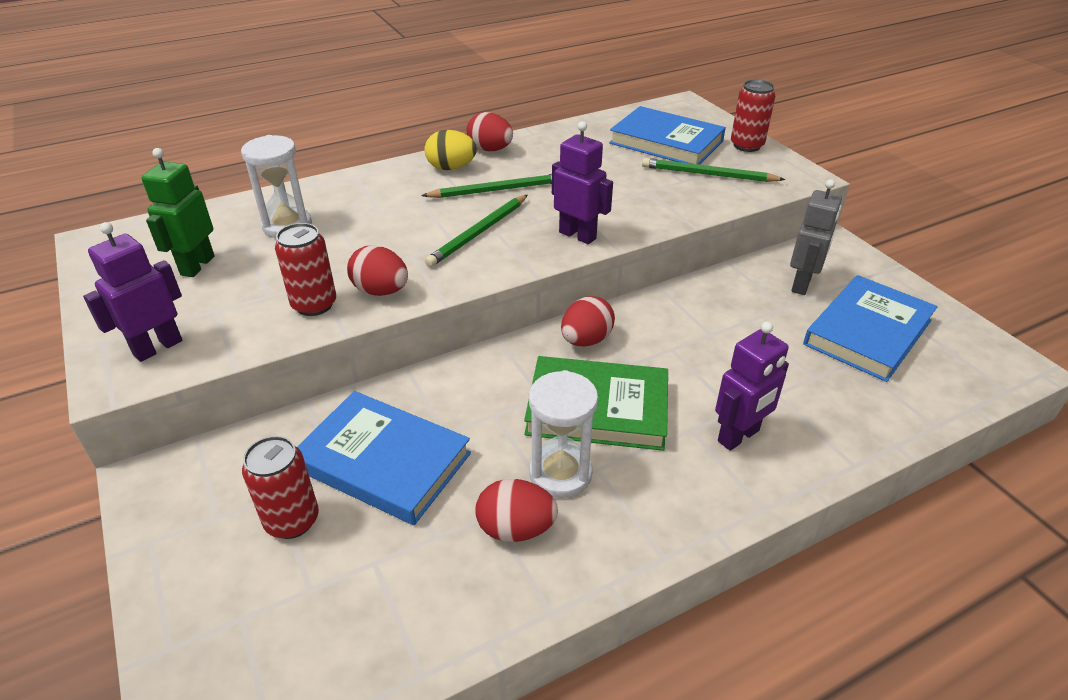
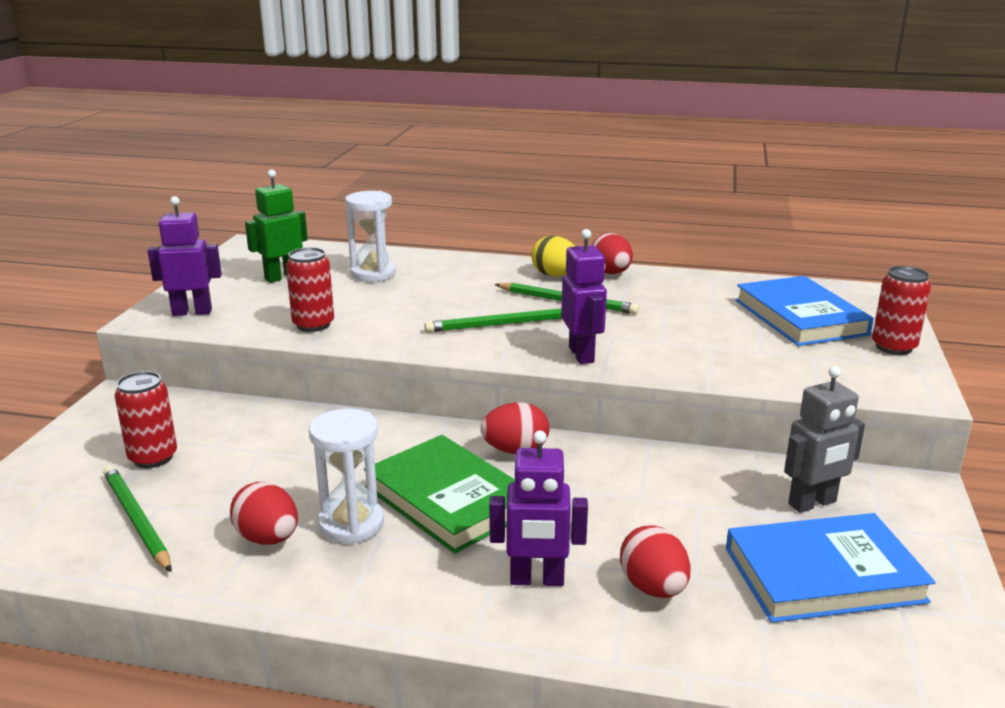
camera: 40 degrees right, 15 degrees down
(381, 291) = (368, 334): red egg -> red egg (653, 588)
(383, 461) = (251, 454): blue book -> none
(708, 174) = (800, 355): green pencil -> green pencil (136, 520)

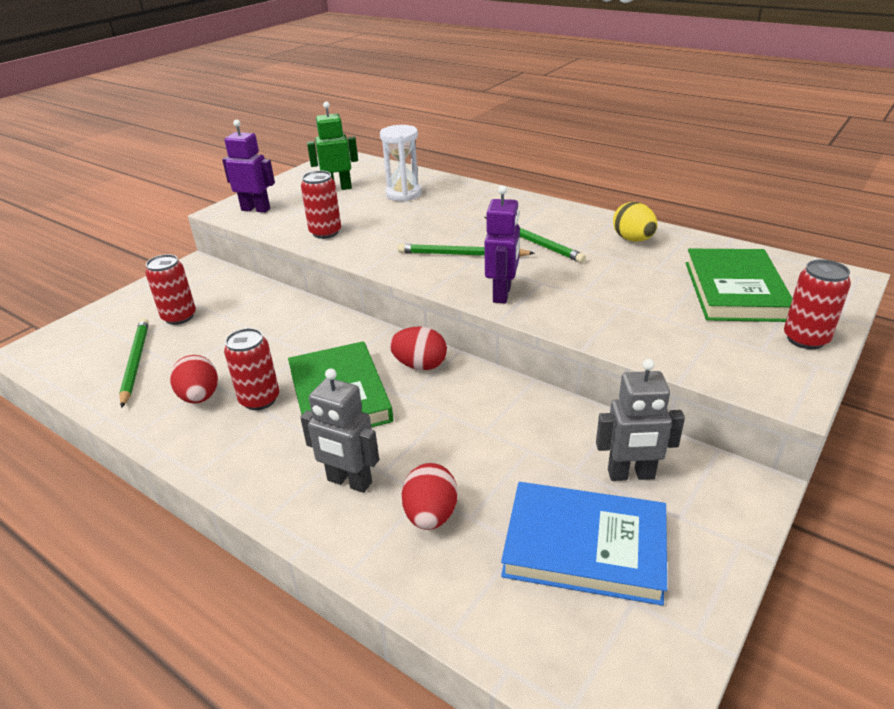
camera: 25 degrees right, 10 degrees up
(351, 524) = (259, 399): white hourglass -> red can
(537, 580) = (349, 482): purple robot -> grey robot
(555, 275) = (544, 215): yellow egg -> yellow egg (633, 239)
(610, 273) = (594, 219): red egg -> none
(800, 317) = (735, 290): blue book -> green book

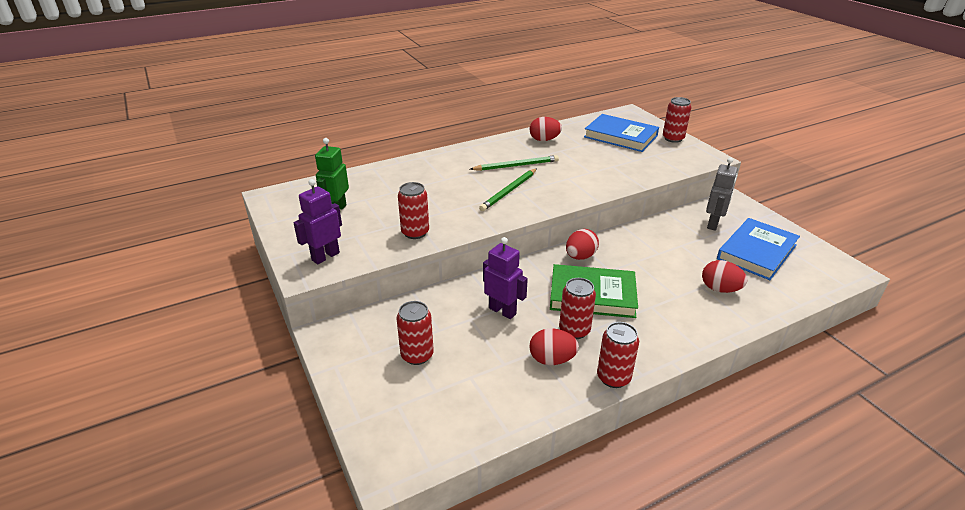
camera: 65 degrees left, 0 degrees up
(135, 362) = (473, 391): green pencil -> none
(182, 450) = (613, 377): none -> red can
(349, 482) = (681, 310): grey robot -> none
(403, 194) = (387, 187): white hourglass -> none
(502, 294) = (571, 193): purple robot -> purple robot (502, 311)
(633, 239) = (544, 140): yellow egg -> red egg
(735, 290) = (620, 136): green book -> blue book

